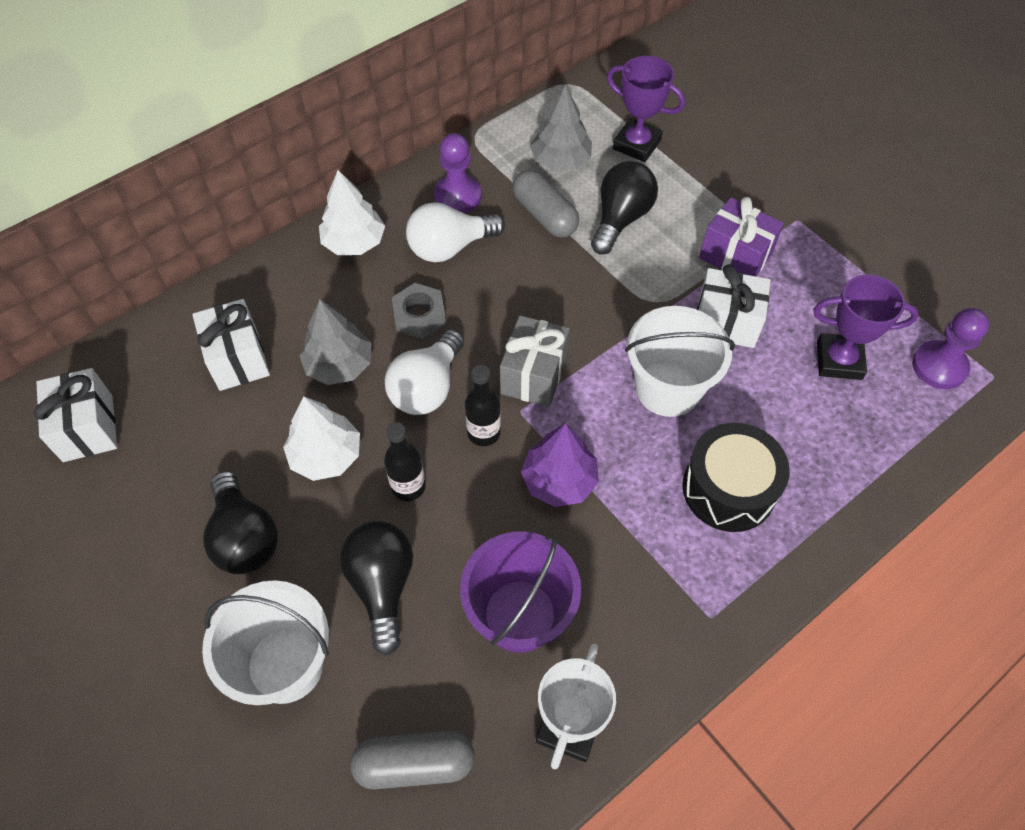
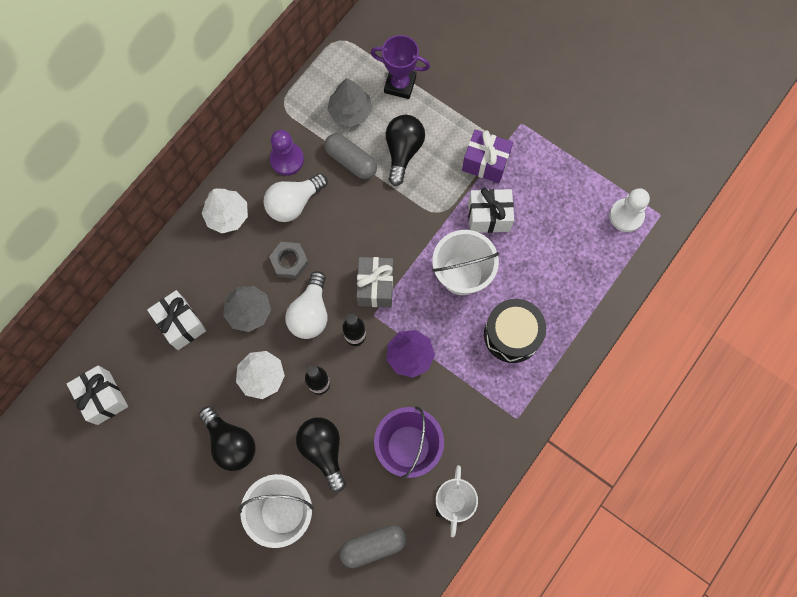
camera: 15 degrees left, 15 degrees up
(839, 360) = (564, 227): purple trophy -> none
(939, 366) = (626, 216): purple pawn -> white pawn

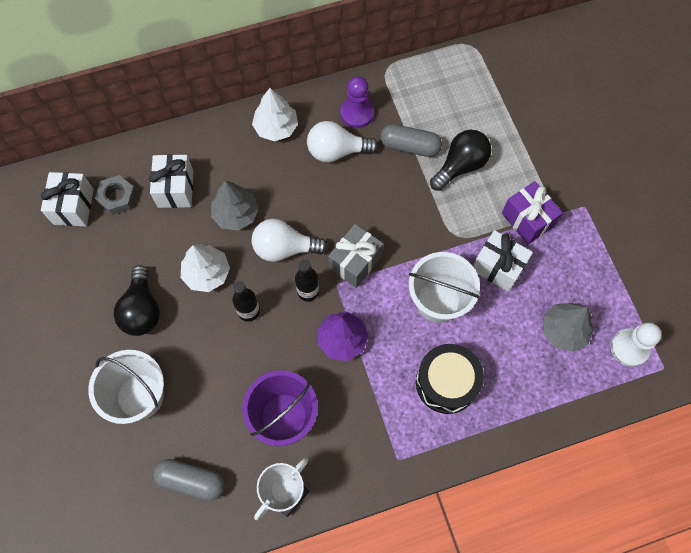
camera: 35 degrees right, 5 degrees down
(289, 262) = (298, 195): grey nut -> grey nut (117, 197)
(310, 313) = (284, 248): white light bulb -> white light bulb turned 45 degrees clockwise
(323, 450) = (211, 369): black light bulb -> none
(350, 112) = (438, 107): grey tree -> grey tree (564, 330)
(351, 161) = (409, 146): grey capsule -> grey capsule turned 60 degrees counterclockwise
(400, 84) = (497, 110): purple trophy -> none

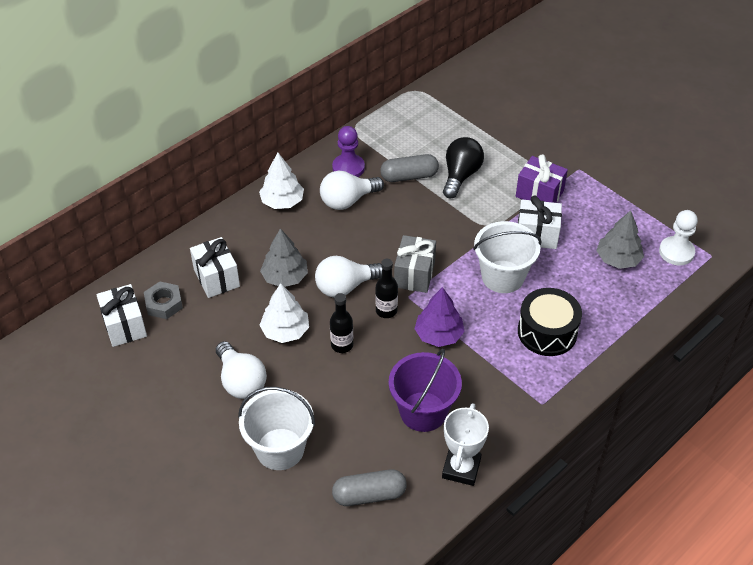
camera: 25 degrees left, 20 degrees down
(142, 310) = (241, 381): black light bulb -> white light bulb

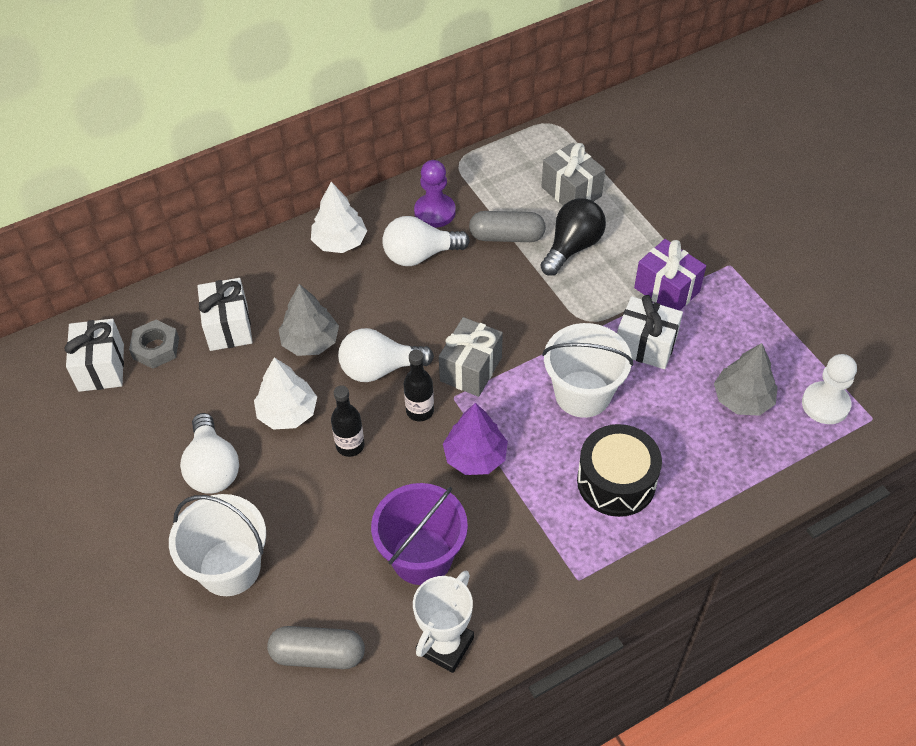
camera: 15 degrees right, 5 degrees up
(446, 137) = (571, 192): none -> grey gift

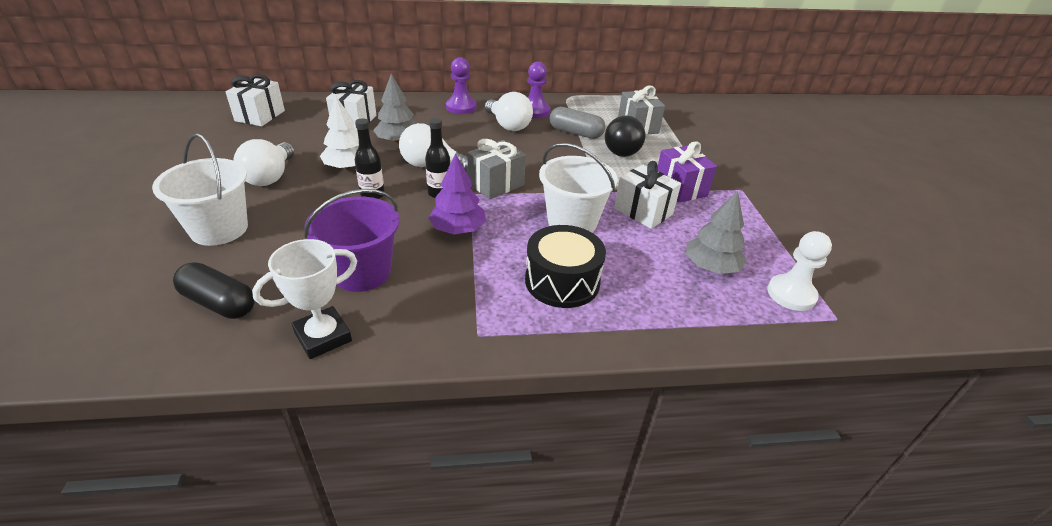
camera: 20 degrees right, 15 degrees down
(156, 348) = (301, 117): grey nut -> none
(318, 654) = (219, 303): grey capsule -> black capsule
(340, 242) = (461, 107): white tree -> purple pawn
(420, 255) = (508, 125): white light bulb -> white light bulb turned 135 degrees counterclockwise
(572, 247) = (620, 149): black light bulb -> black light bulb turned 120 degrees clockwise

